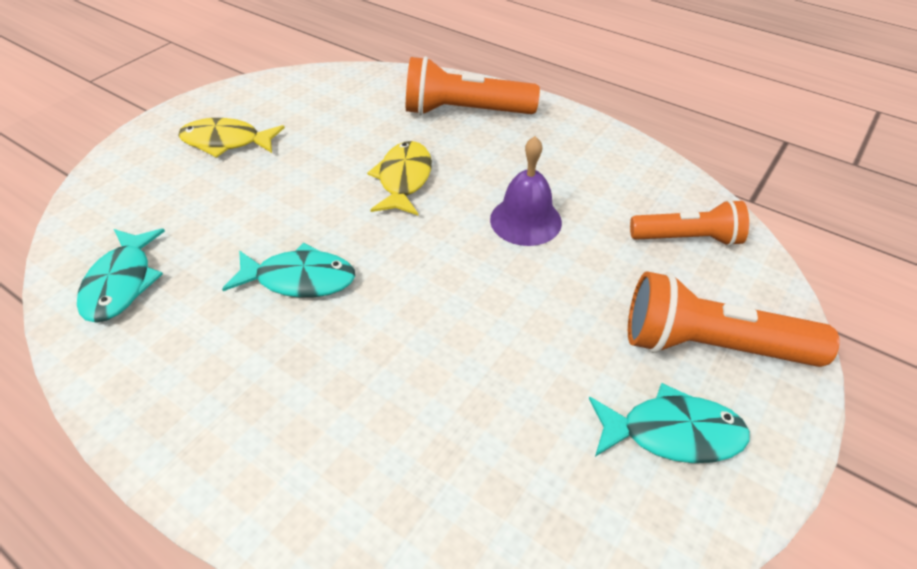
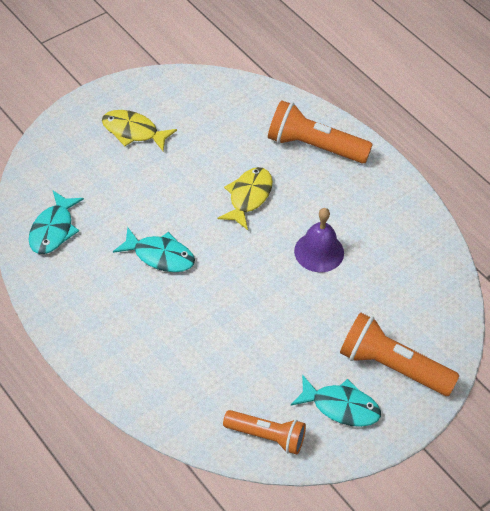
camera: 15 degrees right, 5 degrees up
(687, 238) = (421, 294): orange flashlight -> orange flashlight (267, 436)

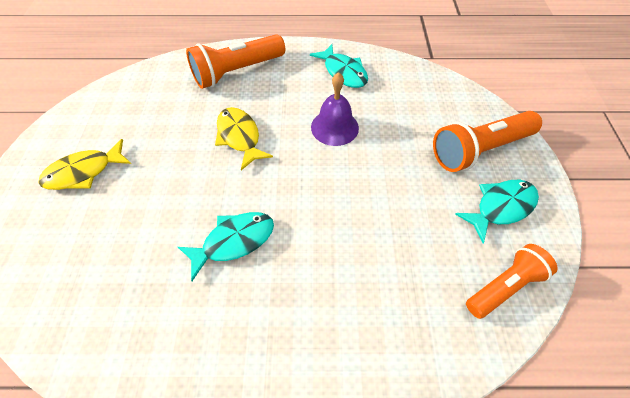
camera: 50 degrees left, 5 degrees up
(53, 230) = (105, 322): turquoise fish -> turquoise fish (343, 72)

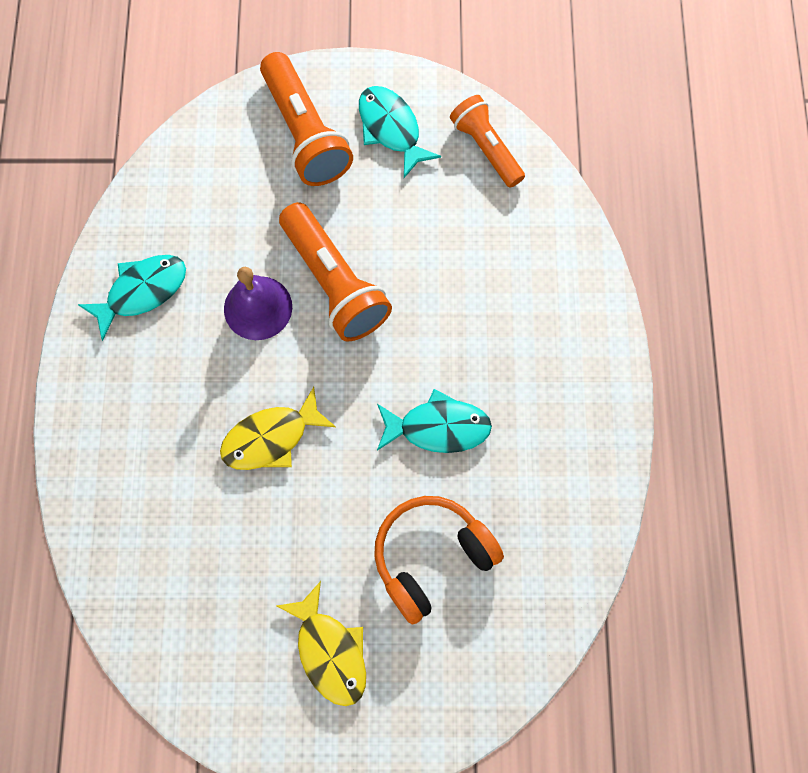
camera: 90 degrees left, 15 degrees up
(129, 236) = (432, 557): none -> orange headphones
(234, 241) = (438, 427): turquoise fish -> turquoise fish turned 120 degrees clockwise
(237, 72) = (128, 457): orange flashlight -> orange flashlight (334, 283)

